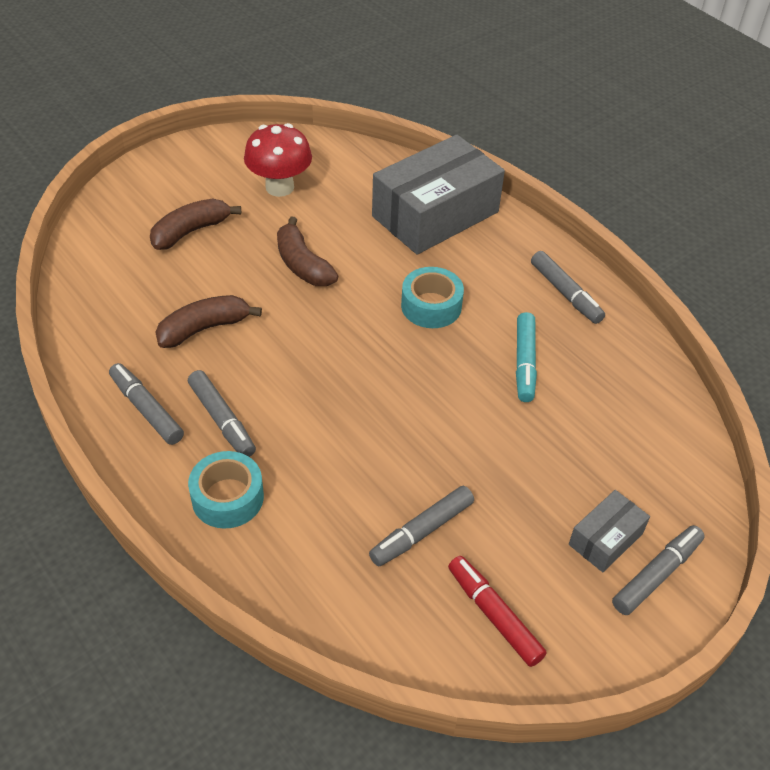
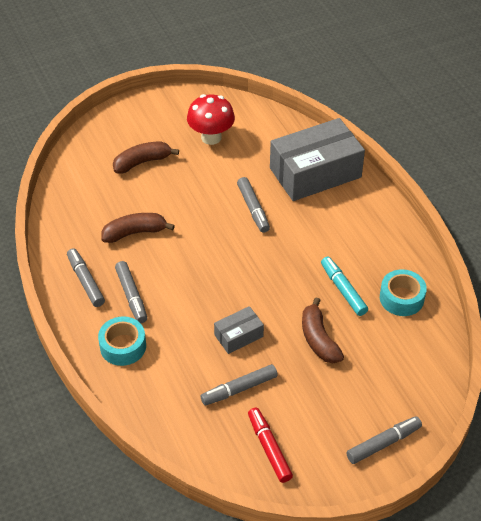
camera: 15 degrees right, 0 degrees up
(303, 265) = (212, 197): brown banana -> brown banana (319, 339)
(431, 306) = (291, 240): turquoise tape -> turquoise tape (401, 298)
(524, 363) = (343, 290): turquoise marker -> turquoise marker turned 135 degrees clockwise
(565, 293) = (389, 245): grey marker -> grey marker (253, 209)
(605, 539) = (357, 415): grey box -> grey box (238, 336)

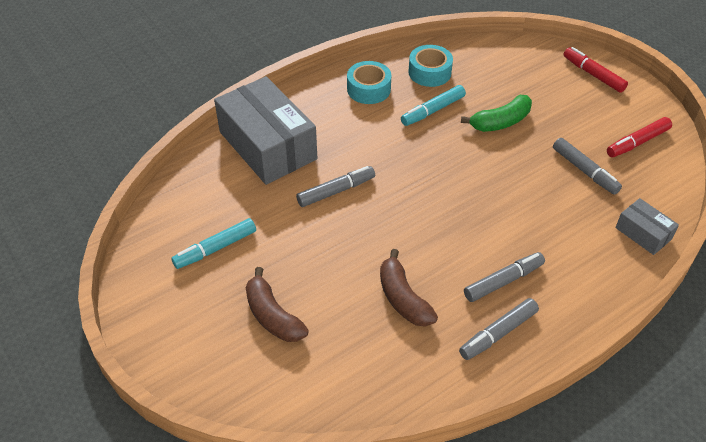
camera: 100 degrees left, 0 degrees up
(123, 346) = (577, 275): turquoise tape -> turquoise tape (368, 89)
(211, 137) = (215, 248): red mushroom -> turquoise marker
(238, 336) = (521, 180): grey box -> grey box (643, 233)
(319, 339) = (500, 122): brown banana -> green banana
(383, 443) = (593, 74): grey marker -> red marker

